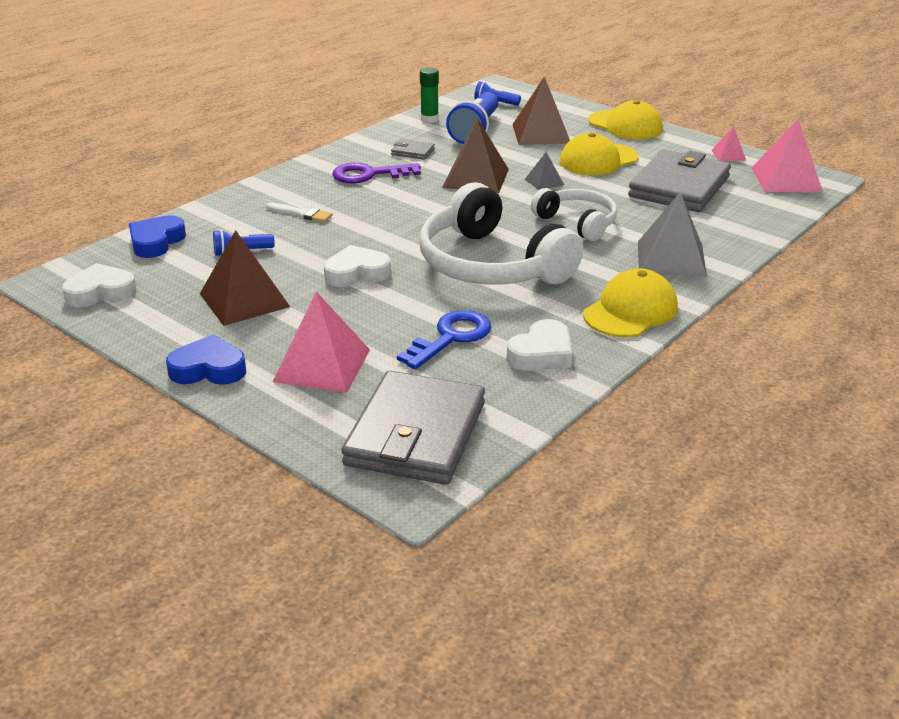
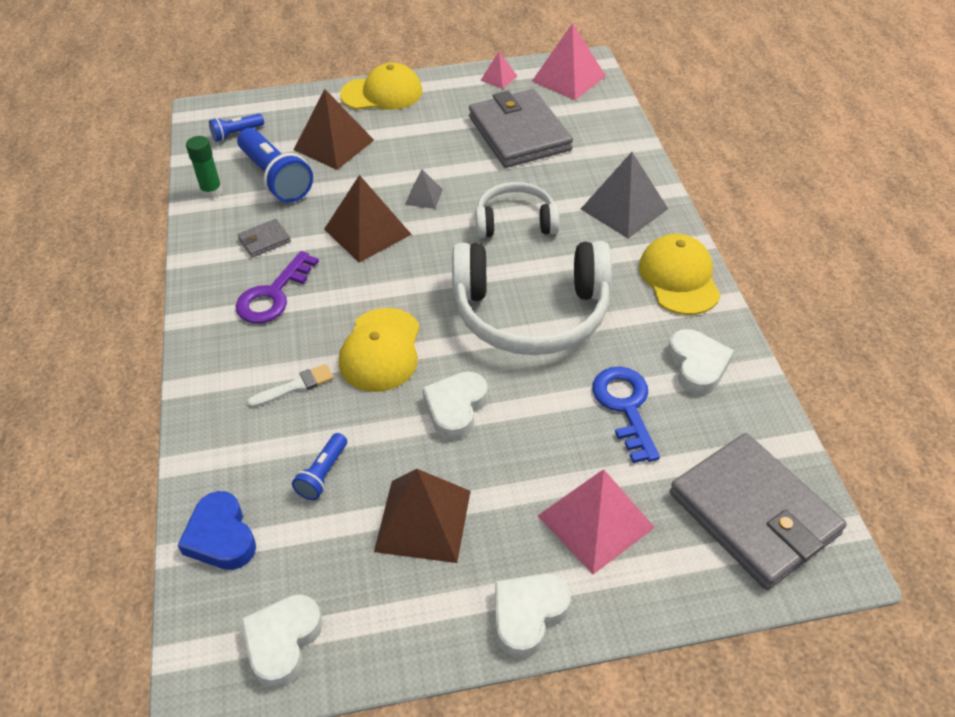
camera: 50 degrees left, 15 degrees up
(208, 369) = (528, 615): blue heart -> white heart
(598, 160) = (423, 144): yellow cap -> yellow cap (381, 350)

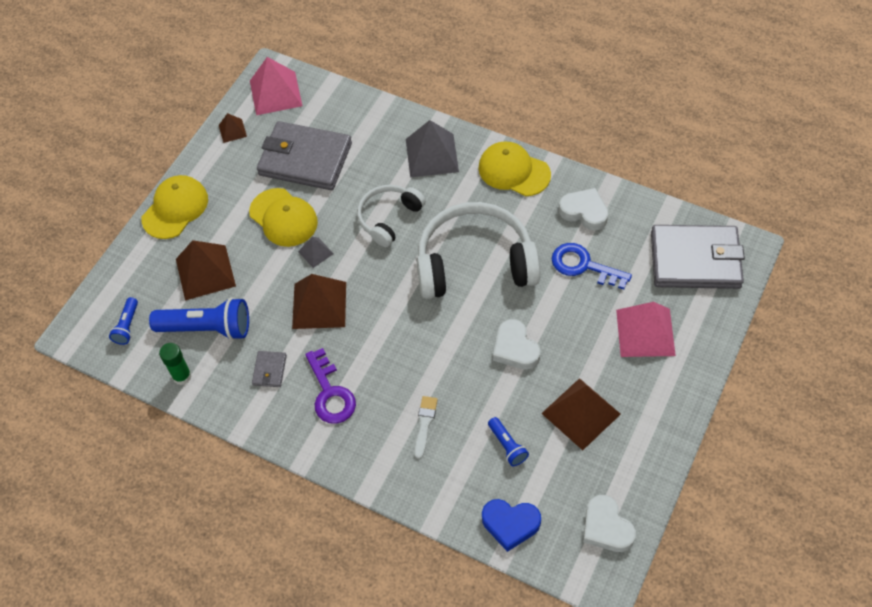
camera: 50 degrees left, 10 degrees up
(381, 350) = (435, 360): yellow cap -> yellow cap (283, 218)
(498, 78) = (232, 130): pink pyramid -> brown pyramid
(528, 615) = (676, 401): white heart -> none
(531, 313) = (474, 262): white headphones -> white headphones turned 135 degrees counterclockwise

